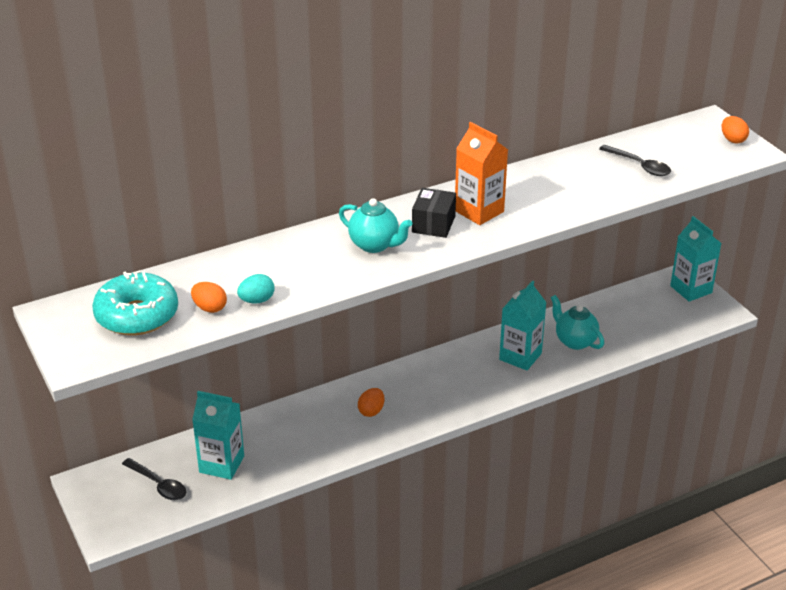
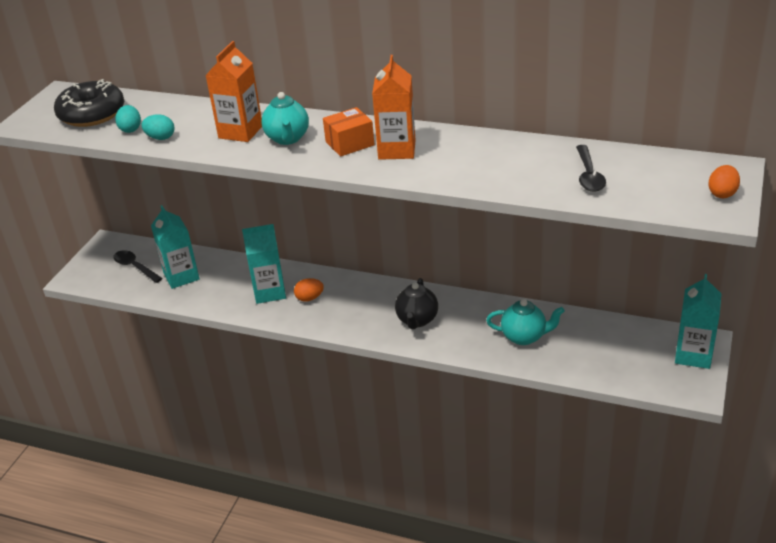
camera: 50 degrees right, 0 degrees up
(137, 315) = (92, 114): turquoise donut -> black donut
(158, 485) = (135, 267): black spoon -> black spoon turned 135 degrees clockwise
(209, 308) = (131, 129): orange egg -> turquoise egg
(322, 259) = (240, 132): none -> orange carton
(433, 224) = (349, 143): black box -> orange box
(483, 376) = (417, 320): none -> black teapot
(520, 356) = (465, 323): turquoise carton -> turquoise carton (269, 292)
(574, 341) = (524, 337): turquoise teapot -> turquoise teapot turned 90 degrees clockwise

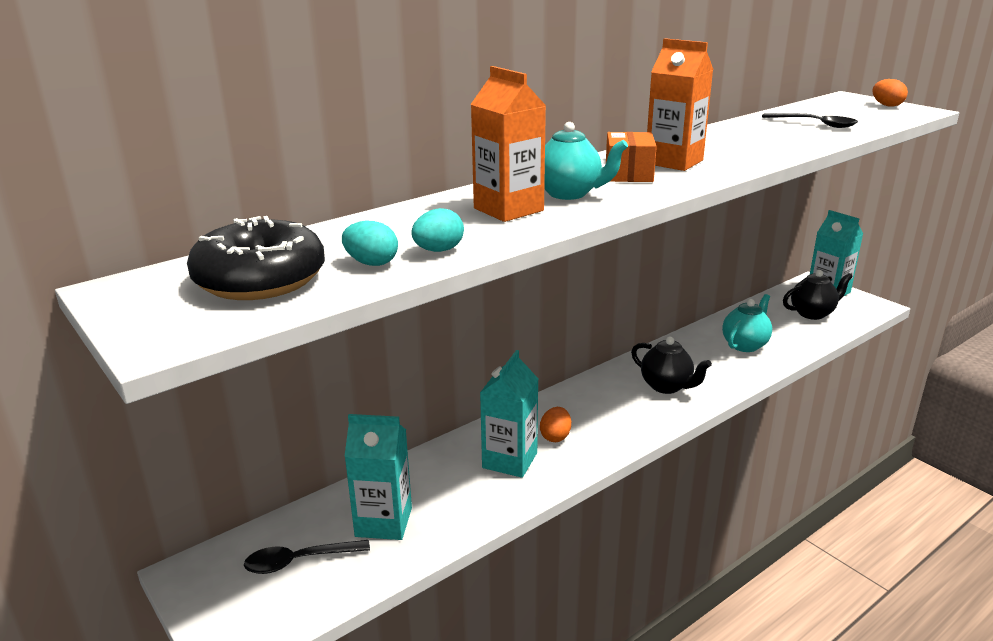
camera: 60 degrees left, 10 degrees down
(630, 357) = (812, 313): none -> black teapot

